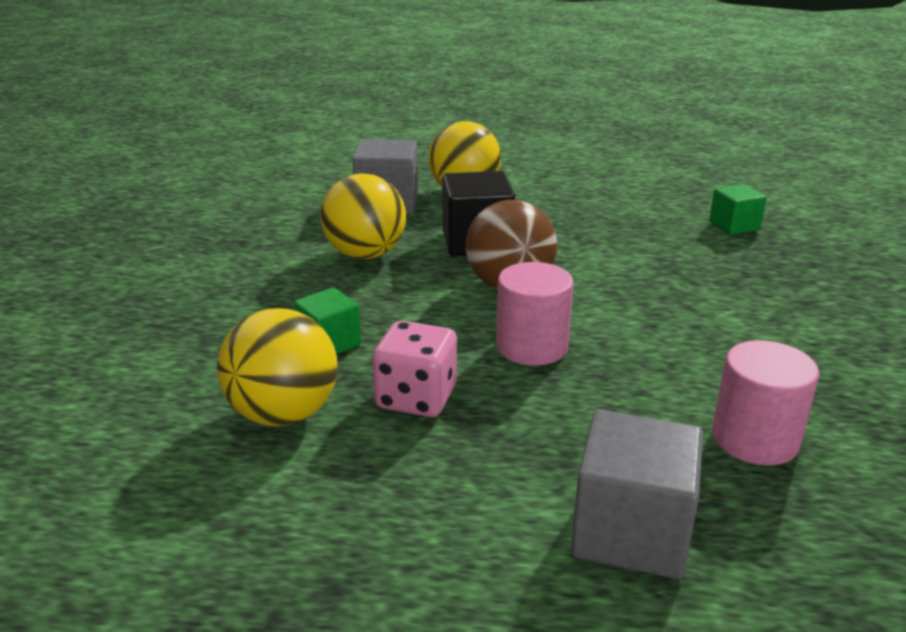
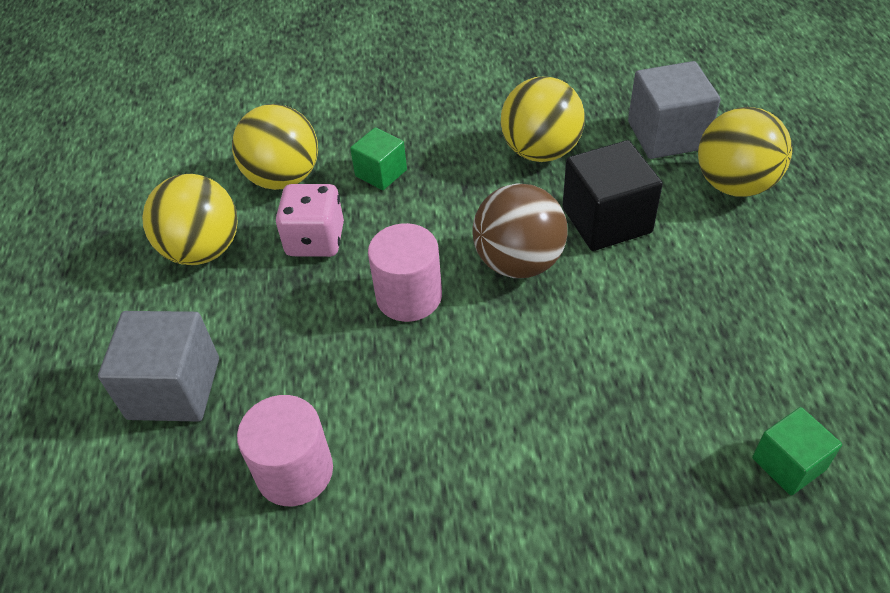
camera: 80 degrees right, 20 degrees up
(384, 495) = (203, 250): none -> yellow ball

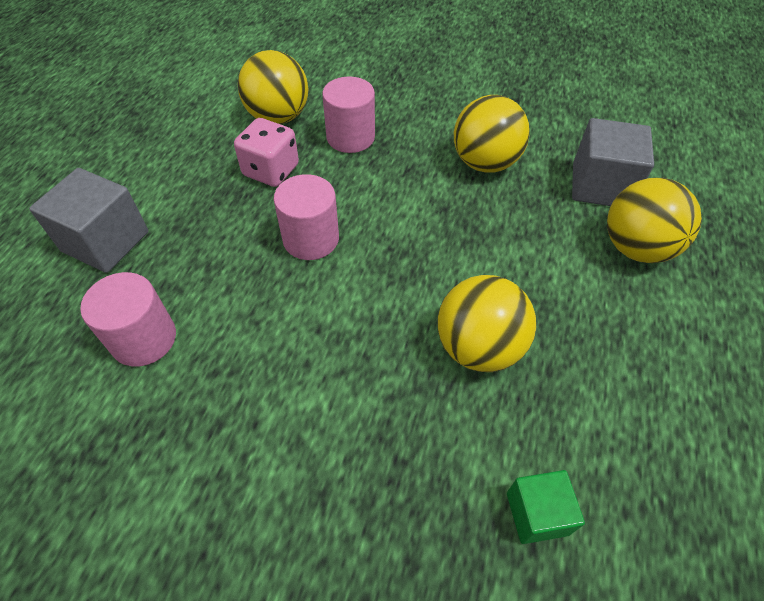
camera: 20 degrees right, 5 degrees up
(203, 250) = (190, 149): yellow ball -> yellow ball (478, 347)
(381, 173) = (350, 137): green cube -> pink cylinder
(518, 262) = (411, 245): brown ball -> none
(606, 220) = (505, 237): black cube -> none

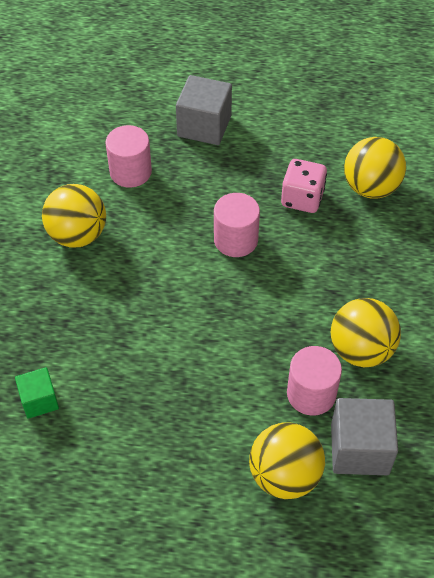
camera: 80 degrees right, 0 degrees up
(350, 137) = (361, 243): pink cylinder -> pink cylinder (311, 394)
(478, 347) = (157, 359): yellow ball -> yellow ball (77, 235)

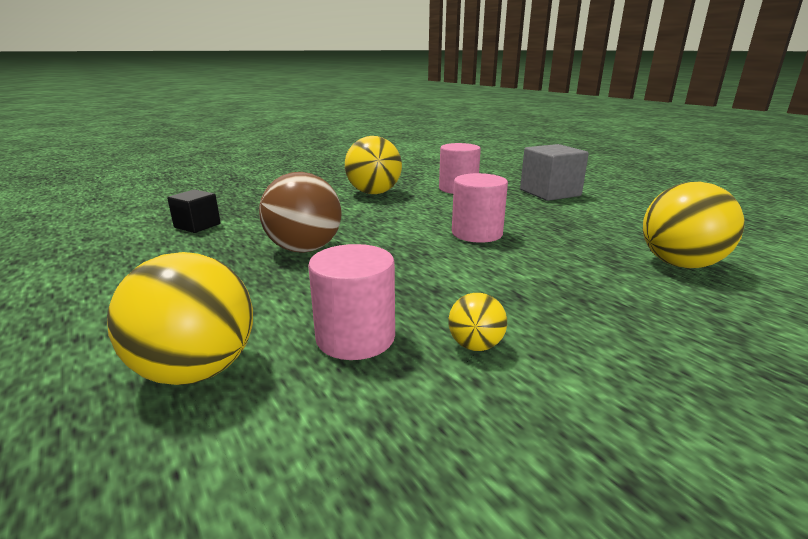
camera: 50 degrees right, 30 degrees down
(39, 400) = (197, 226): green cube -> black cube
(166, 354) = (304, 249): none -> brown ball
(302, 198) = (582, 241): pink dice -> none
(359, 449) = (304, 420): grey cube -> none
(361, 350) = (475, 345): yellow ball -> yellow ball, size x0.50

